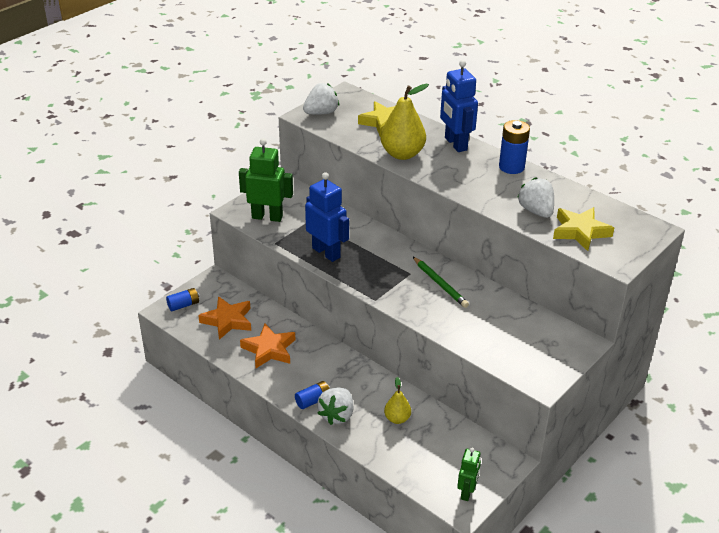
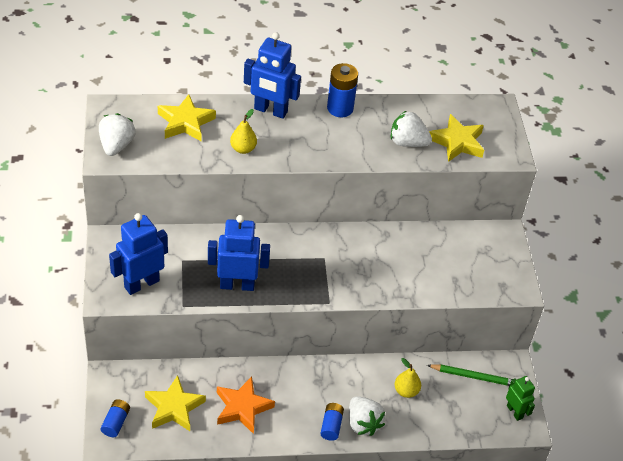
camera: 50 degrees left, 10 degrees up
(227, 321) = (174, 408): orange star -> yellow star
(267, 217) = (141, 283): green robot -> blue robot
(402, 154) = (243, 149): yellow pear -> yellow pear, size x0.54
(440, 284) = (357, 252): green pencil -> green pencil (474, 377)

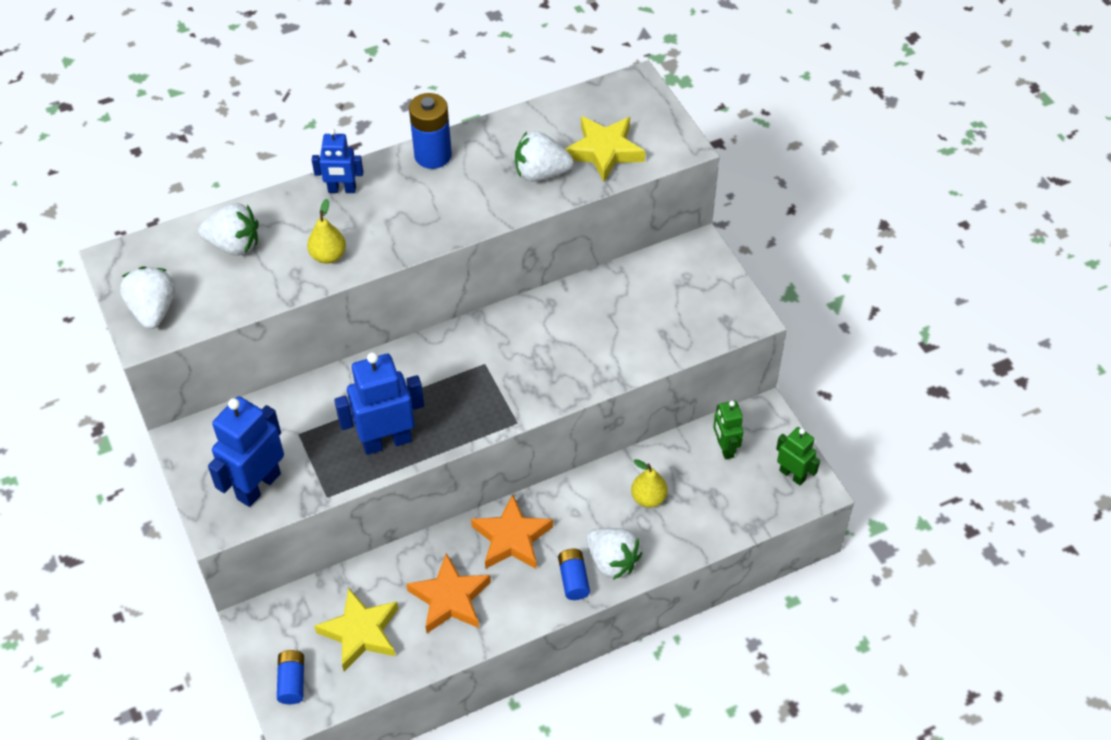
camera: 15 degrees left, 5 degrees up
(185, 122) = (234, 245): yellow star -> white strawberry
(270, 111) = (342, 190): blue robot -> blue robot, size x0.59
(301, 384) = (511, 538): none -> orange star
(474, 377) = (725, 448): green pencil -> green robot

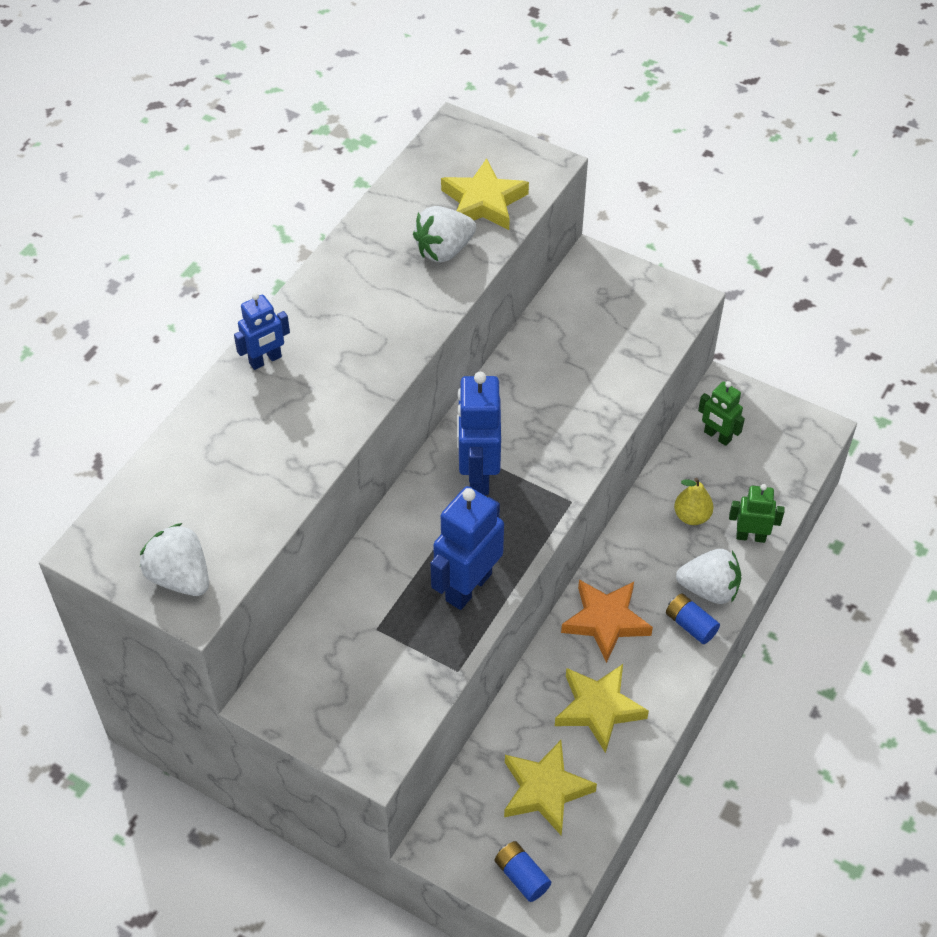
camera: 35 degrees left, 0 degrees up
(234, 245) = (204, 469): white strawberry -> none
(258, 486) = (382, 700): blue robot -> blue robot (478, 475)
(328, 256) = (312, 429): yellow pear -> none
(433, 155) = (325, 284): blue battery -> none
(450, 599) = (599, 709): orange star -> yellow star
(792, 475) = (791, 427): green robot -> green robot (750, 536)

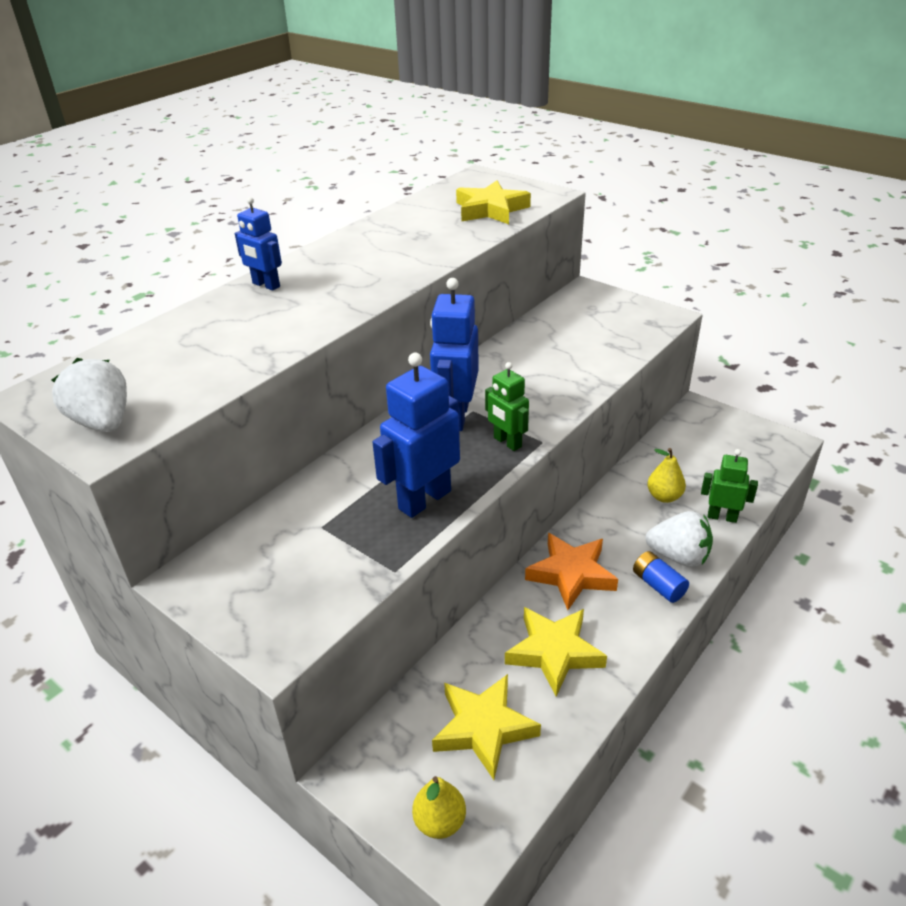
camera: 10 degrees right, 15 degrees down
(265, 360) = (266, 285): blue robot -> blue robot turned 60 degrees clockwise
(444, 250) = (449, 232): white strawberry -> none
(521, 876) = (440, 821): blue battery -> yellow pear
(717, 436) = (691, 440): green robot -> green robot (507, 442)

